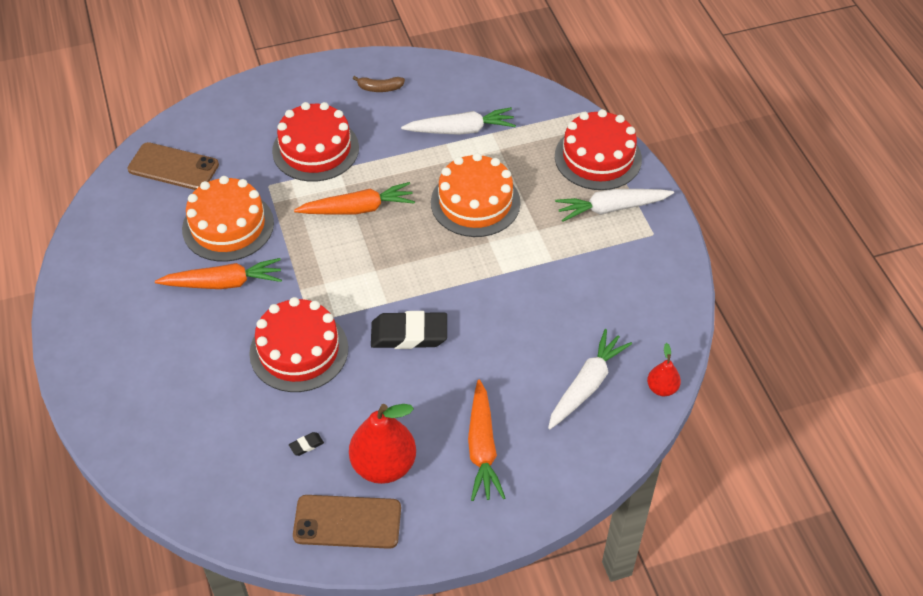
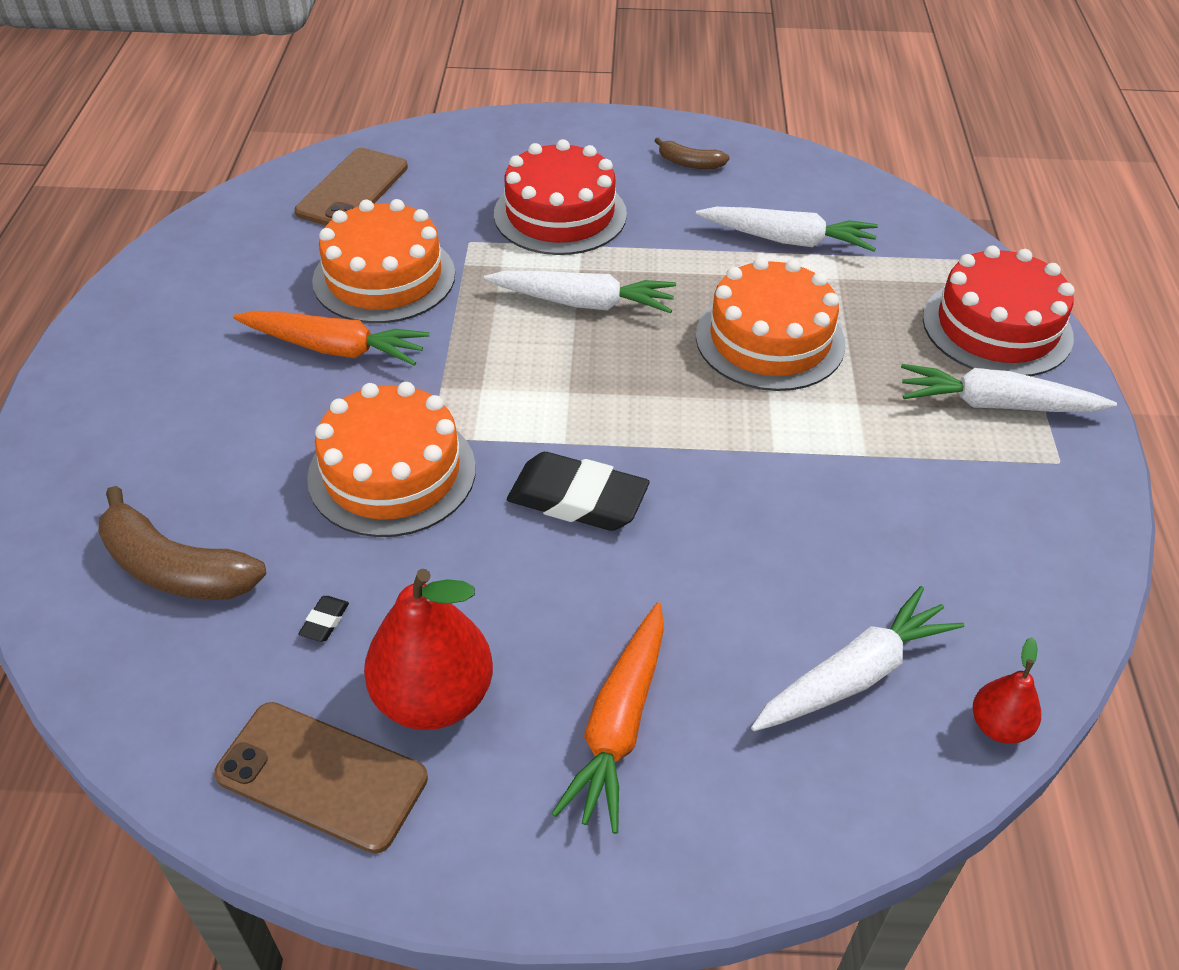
camera: 20 degrees right, 5 degrees down
(173, 167) = (352, 189): brown phone -> brown phone turned 75 degrees clockwise
(207, 443) = (175, 568): none -> brown banana
(299, 350) = (392, 473): red cake -> orange cake
(306, 445) = (324, 621): black eraser -> black eraser turned 60 degrees counterclockwise
(358, 209) = (583, 303): orange carrot -> white carrot

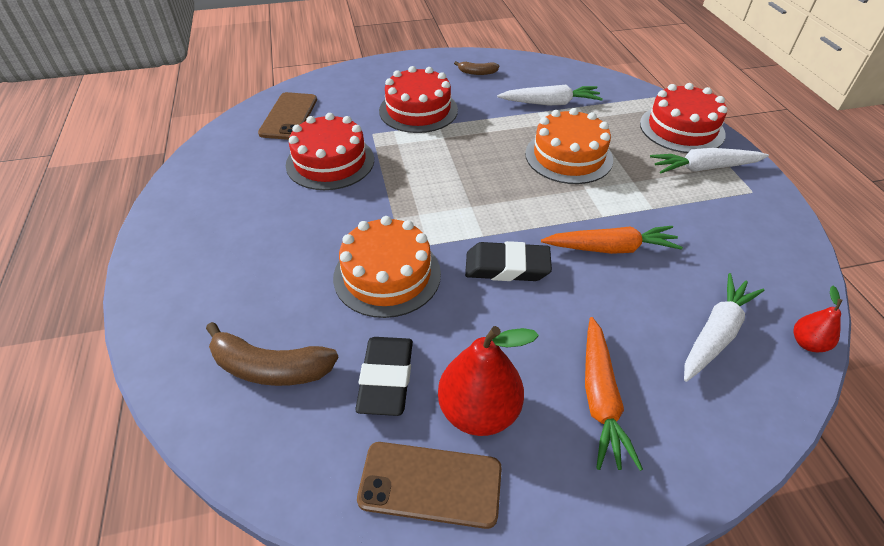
camera: 15 degrees left, 0 degrees up
(324, 621) = (386, 379): black eraser -> black eraser, size x2.50
(335, 348) = (318, 208): orange carrot -> orange carrot (611, 248)
(384, 277) = (330, 162): orange cake -> red cake
(583, 303) = (455, 155): white carrot -> none

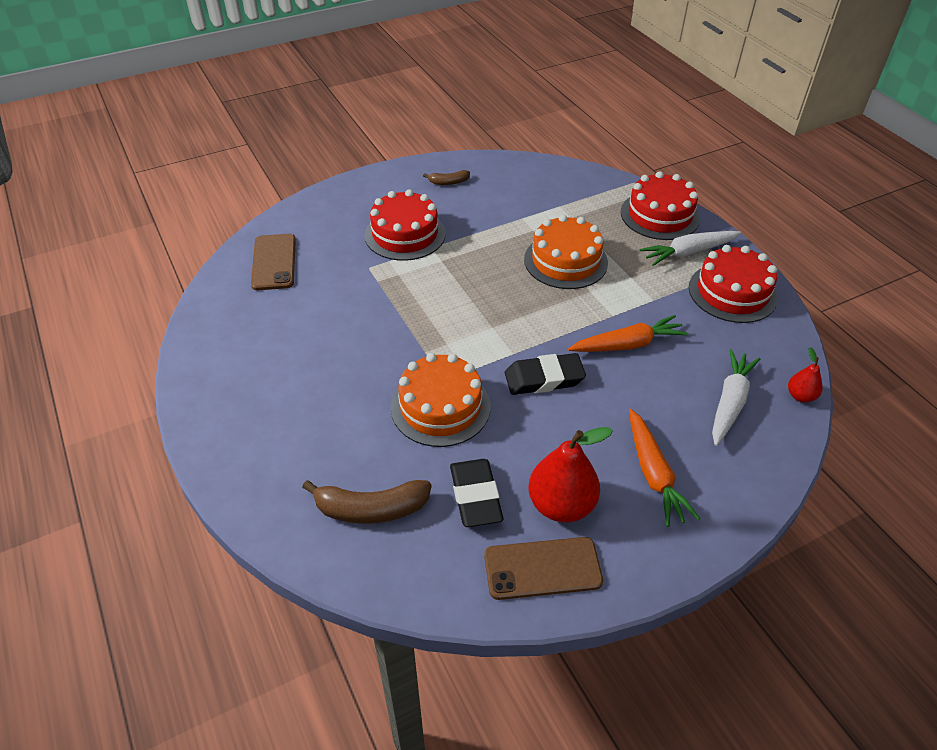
camera: 15 degrees left, 0 degrees up
(330, 162) = (339, 305): red cake -> red cake (732, 292)
(550, 103) = (532, 206): white carrot -> none

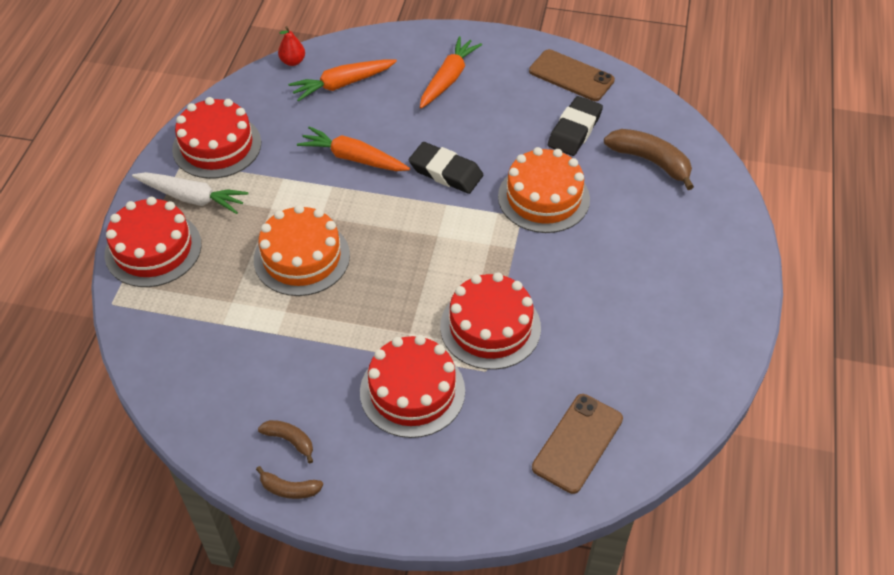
camera: 140 degrees left, 5 degrees up
(390, 291) = (490, 327): none -> red cake
(424, 167) = (289, 489): none -> brown banana
(561, 505) = (525, 96): red pear -> none
(729, 402) = (342, 84): white carrot -> orange carrot

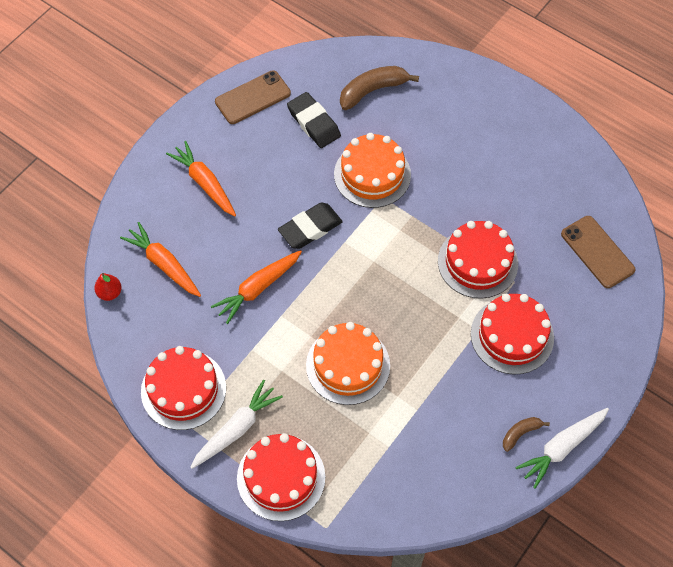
camera: 65 degrees left, 10 degrees up
(289, 489) = (562, 448): brown banana -> white carrot
(342, 84) = (164, 264): orange carrot -> orange carrot turned 135 degrees clockwise

